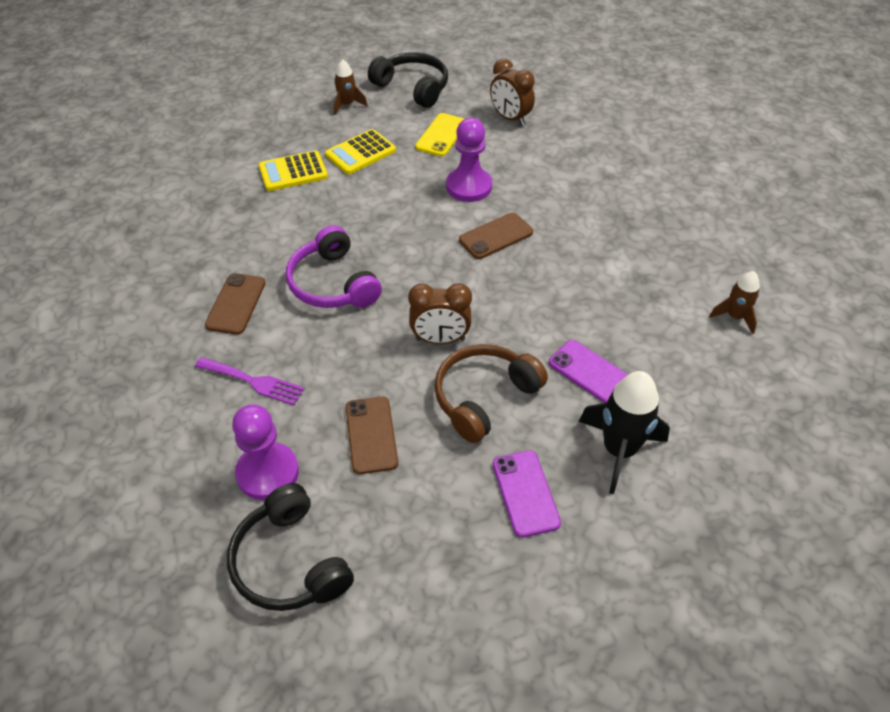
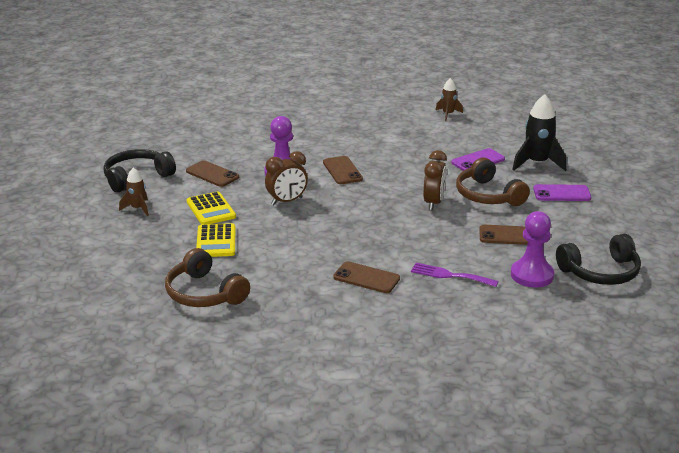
camera: 75 degrees left, 20 degrees down
(189, 187) = (204, 293): none -> brown headphones
(254, 381) = (450, 275): purple fork -> purple fork turned 105 degrees counterclockwise
(333, 283) = (362, 236): purple headphones -> none
(441, 135) = (212, 174): yellow phone -> brown phone
(510, 118) = (210, 146): brown clock -> brown clock (287, 201)

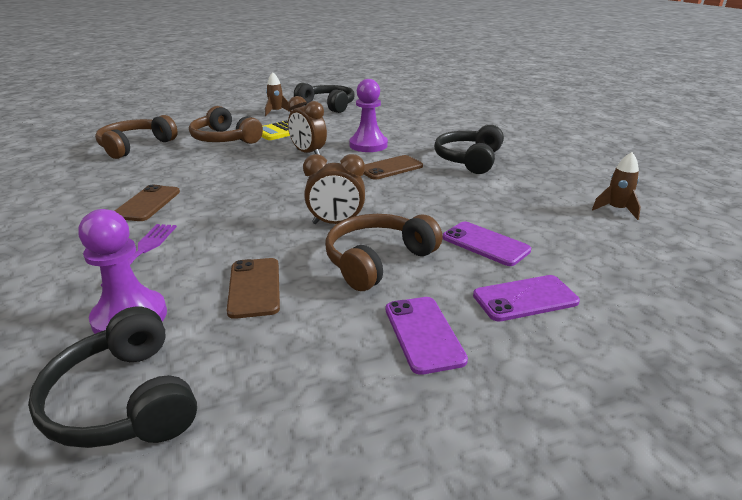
camera: 75 degrees right, 0 degrees up
(212, 174) = (348, 124): brown phone -> none
(216, 241) = (224, 139): yellow calculator -> brown headphones
(341, 139) = (469, 160): none -> black headphones
(537, 163) = (525, 298): black rocket -> purple phone

